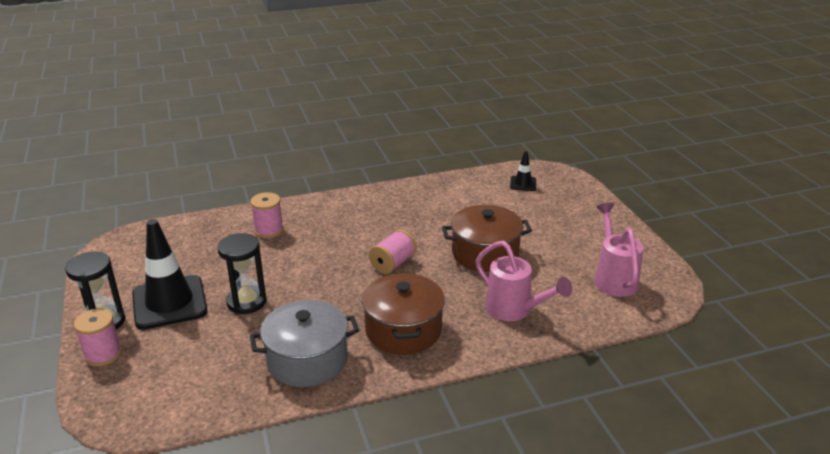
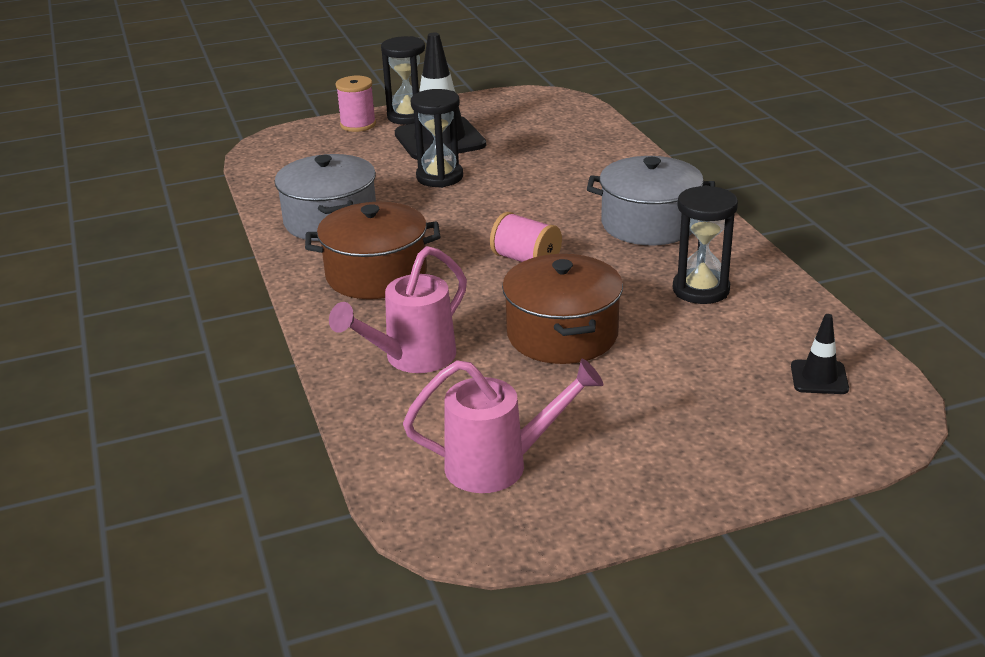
camera: 90 degrees right, 0 degrees up
(269, 230) = (596, 172): pink spool -> none
(354, 216) = (649, 224): none -> grey pot
(437, 206) = (701, 290): none -> black hourglass

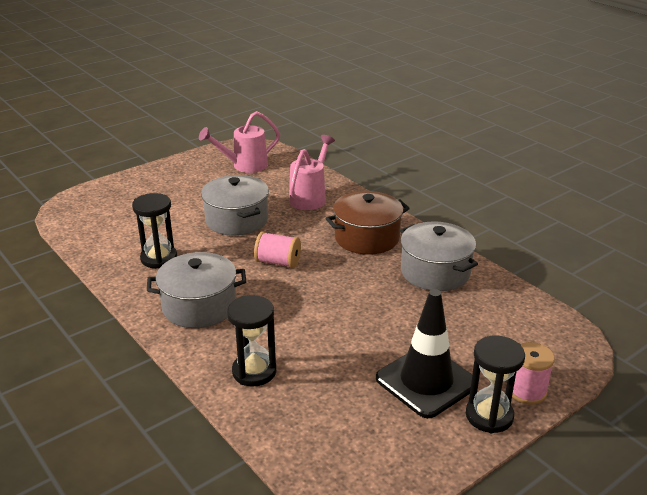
camera: 160 degrees right, 0 degrees up
(439, 177) = (389, 329): black hourglass -> black hourglass (254, 371)
(562, 334) = (237, 220): brown pot -> grey pot
(819, 377) = (96, 218): black traffic cone -> none

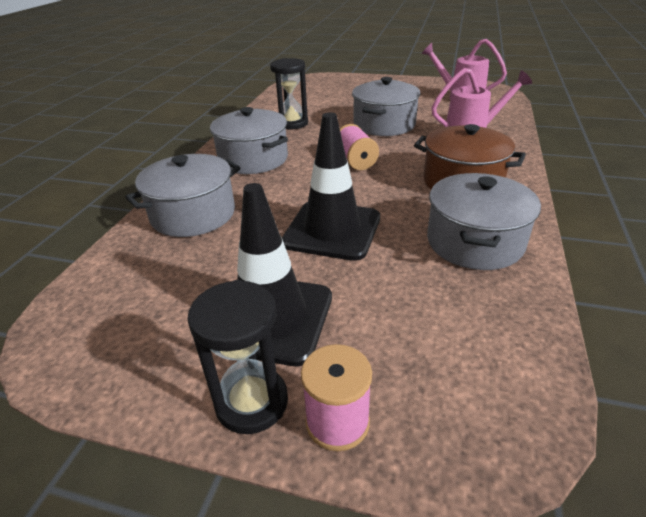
camera: 55 degrees right, 5 degrees up
(254, 371) = (193, 214): black hourglass -> grey pot
(359, 316) = (332, 230): none -> black traffic cone

